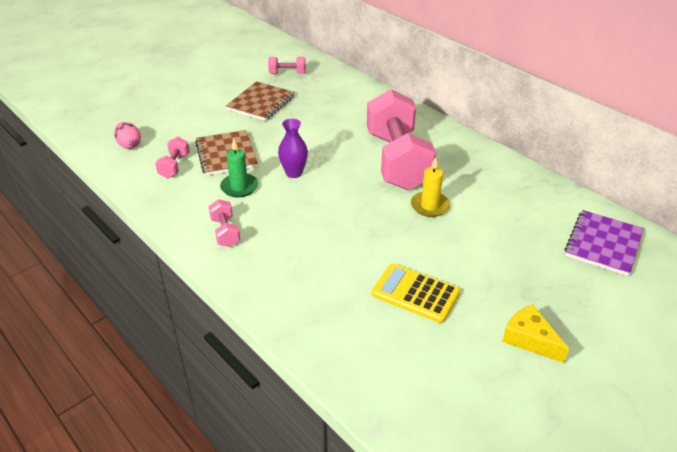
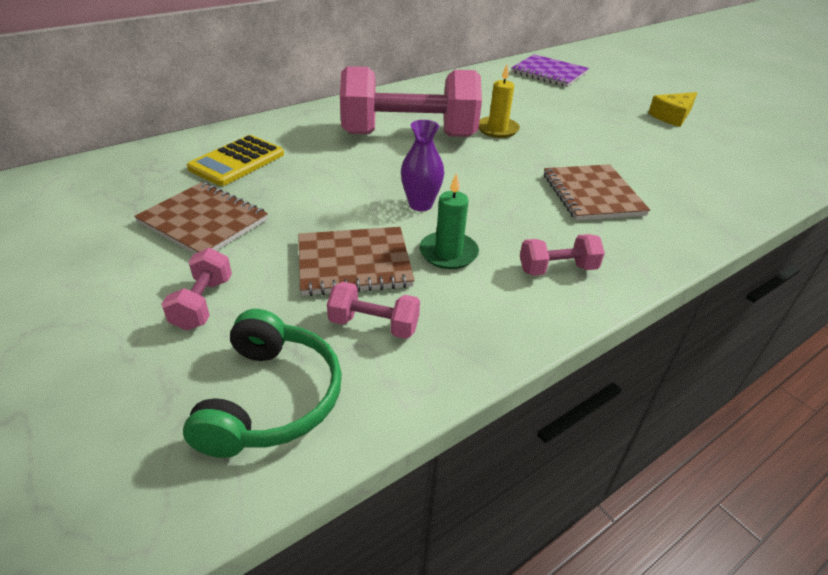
camera: 85 degrees left, 0 degrees up
(129, 145) = (271, 399): pink egg -> green headphones
(287, 73) = (120, 190): pink dumbbell -> pink dumbbell (203, 303)
(327, 256) = (592, 195): none -> brown notebook
(415, 293) = (635, 154): yellow calculator -> yellow calculator (237, 161)

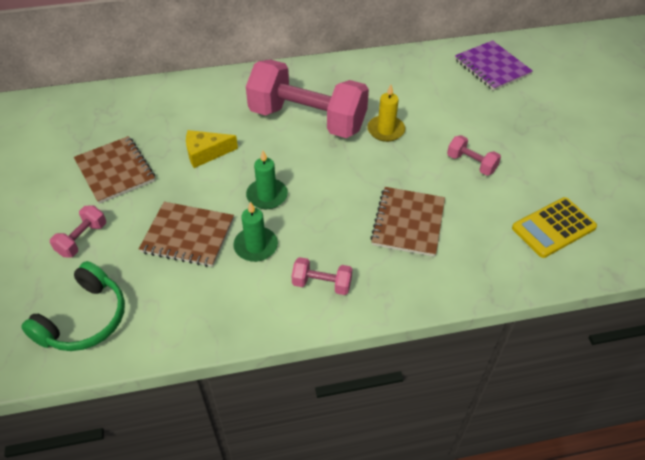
camera: 25 degrees right, 10 degrees up
(237, 161) = (165, 118): yellow calculator -> yellow calculator (553, 228)
(374, 325) = (170, 288): pink dumbbell -> pink dumbbell (471, 163)
(420, 204) = (267, 196): purple vase -> green candle
(672, 116) = (566, 152): yellow cheese -> yellow cheese (206, 153)

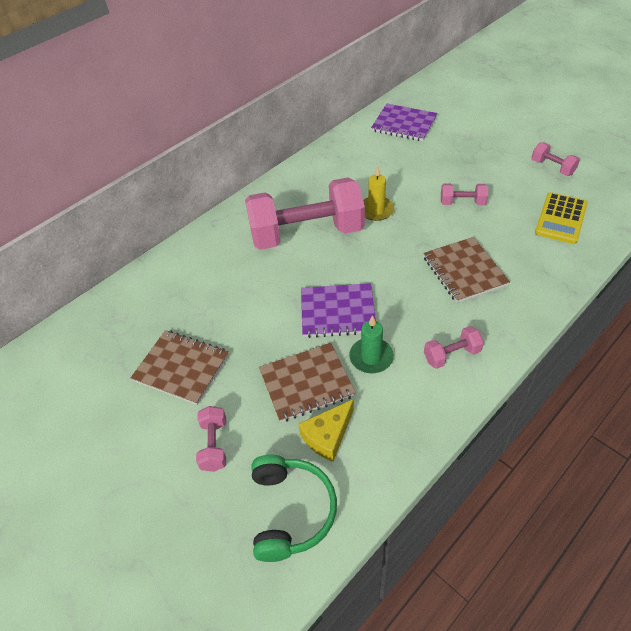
camera: 30 degrees left, 0 degrees up
(206, 153) = (249, 306): yellow cheese -> yellow cheese (328, 436)
(267, 196) = (337, 312): green candle -> purple notebook
(599, 177) = (552, 167): none -> pink dumbbell

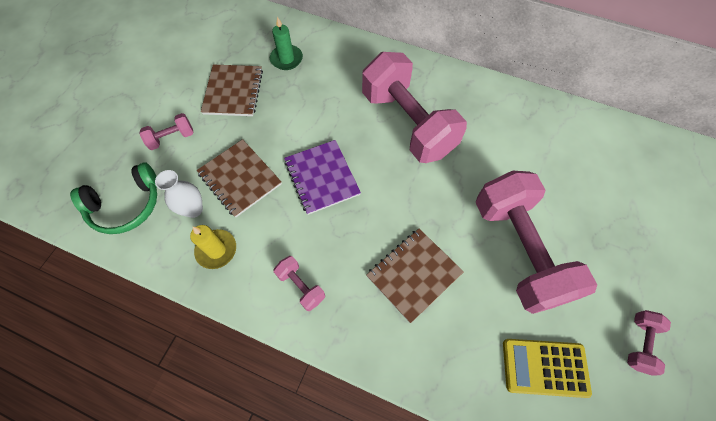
camera: 65 degrees right, 15 degrees up
(328, 436) = (194, 209): yellow cheese -> white vase
(371, 357) = (279, 219): green candle -> green candle (286, 59)
(376, 210) = (466, 171): yellow candle -> yellow candle (216, 250)
(404, 124) = (623, 158): purple notebook -> none
(462, 203) = (518, 250): pink dumbbell -> pink dumbbell, size x2.43

